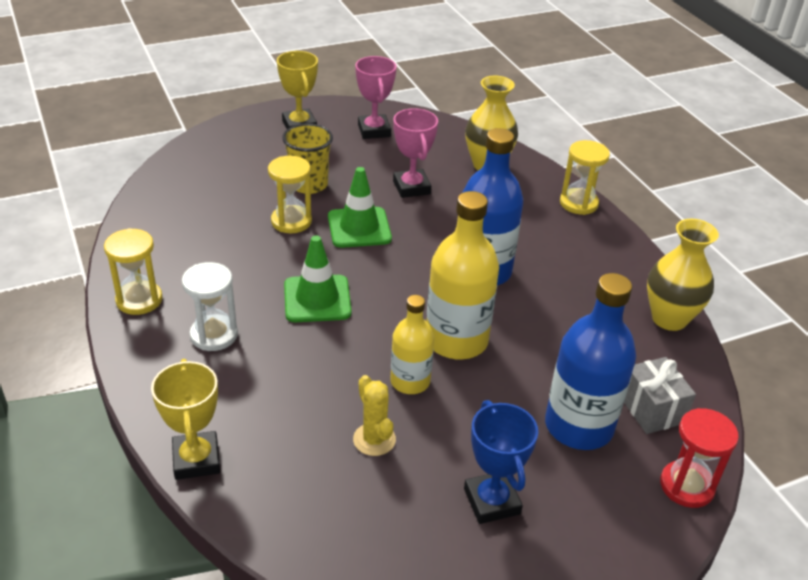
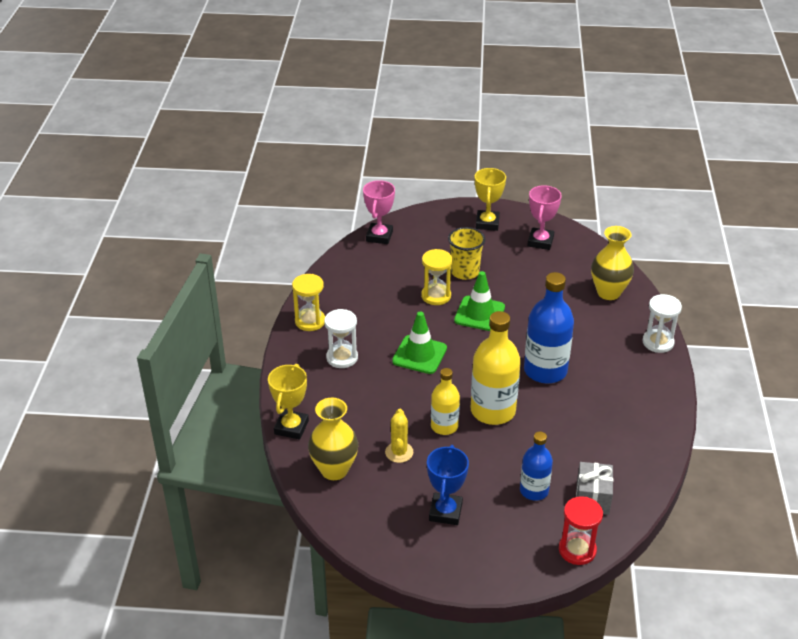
camera: 30 degrees right, 0 degrees up
(411, 187) = (538, 294): pink trophy -> pink trophy (379, 236)
(578, 203) = (658, 342): yellow hourglass -> white hourglass
(578, 426) = (534, 490): blue bottle -> blue bottle, size x0.60
(669, 318) = (657, 446): yellow vase -> yellow vase (334, 470)

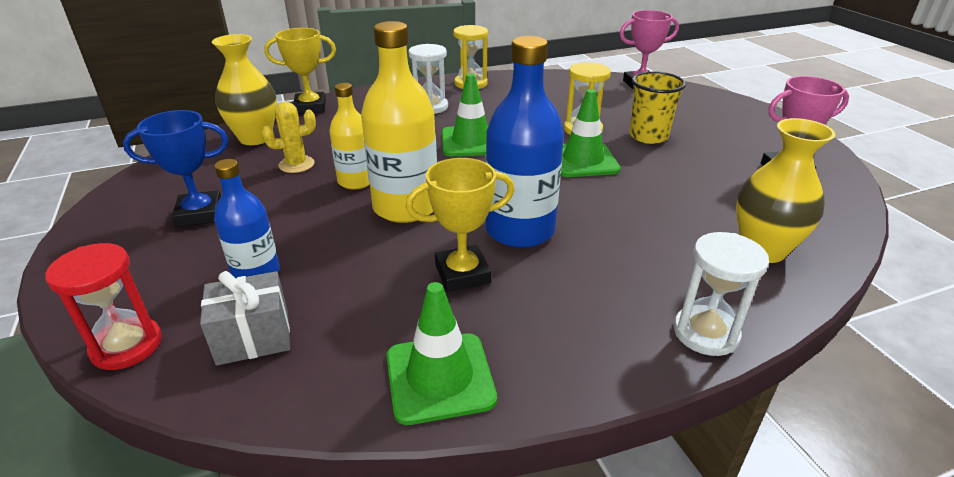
camera: 65 degrees right, 5 degrees down
(487, 223) = (759, 130): yellow trophy -> yellow trophy (462, 274)
(650, 437) = (439, 377): none -> green traffic cone

